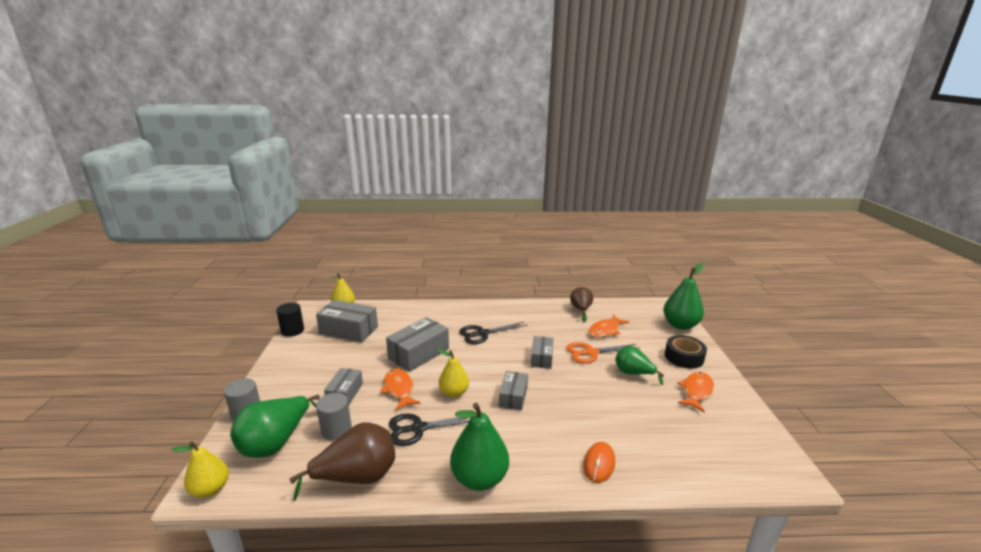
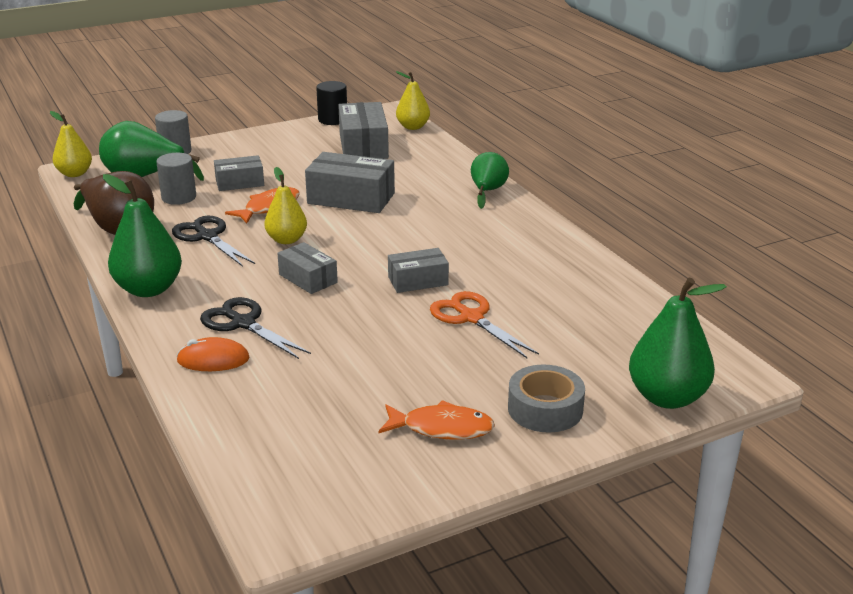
camera: 65 degrees right, 5 degrees up
(482, 334) = (440, 226): black scissors -> black scissors (243, 323)
(513, 397) = (308, 278): grey box -> grey box turned 60 degrees clockwise
(581, 310) = (605, 288): brown pear -> none
(605, 330) = (557, 321): orange fish -> none
(633, 373) = (443, 363): green pear -> green pear (487, 191)
(684, 357) = (545, 409): black tape -> grey tape

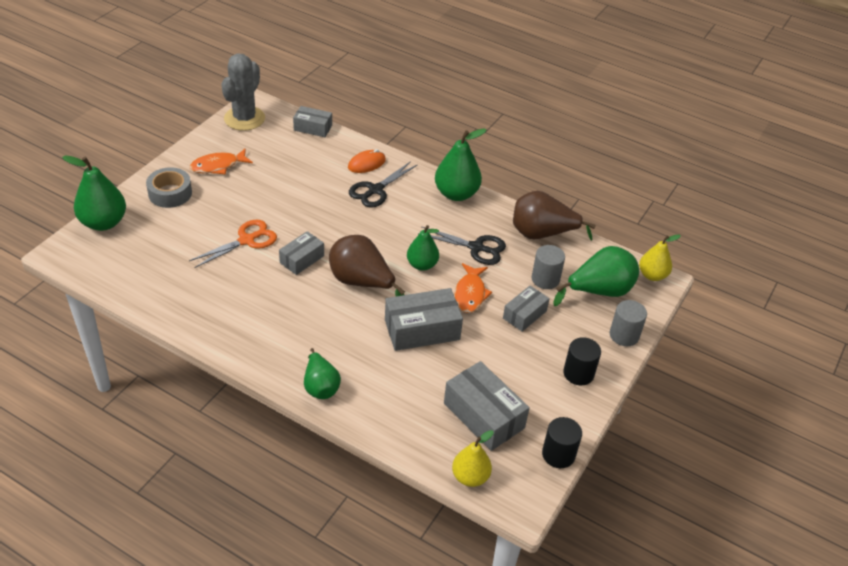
camera: 145 degrees right, 15 degrees up
(243, 323) = (375, 190): black scissors -> black scissors turned 120 degrees clockwise
(252, 145) = (578, 373): none -> black cylinder
(287, 240) = (422, 265): yellow pear -> green pear
(308, 278) = (373, 235): grey box -> grey box (313, 128)
(329, 504) = (244, 118): none -> grey cactus
(370, 244) = (362, 282): none -> brown pear
(471, 318) = (246, 240): orange scissors -> orange scissors turned 60 degrees counterclockwise

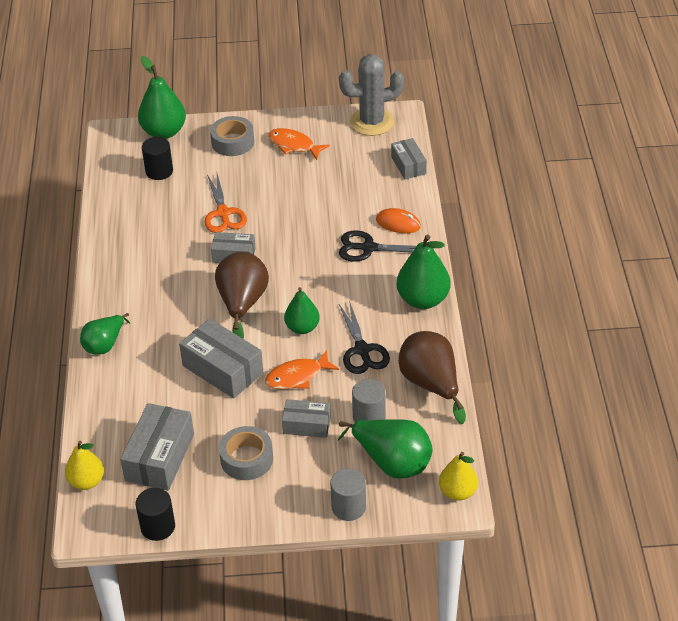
camera: 60 degrees right, 0 degrees up
(246, 240) = (223, 213): orange scissors -> orange scissors turned 60 degrees clockwise
(530, 365) = (246, 459): none -> grey tape
(578, 373) = (267, 496): black cylinder -> black cylinder (159, 171)

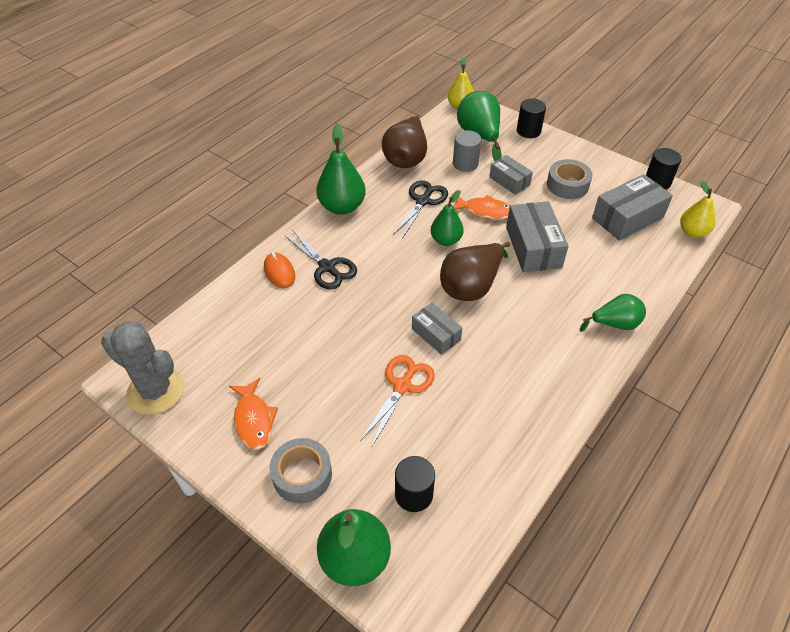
camera: 140 degrees left, 5 degrees up
(348, 507) = (528, 131): grey cylinder -> black cylinder
(408, 165) = (197, 318): grey box -> none

